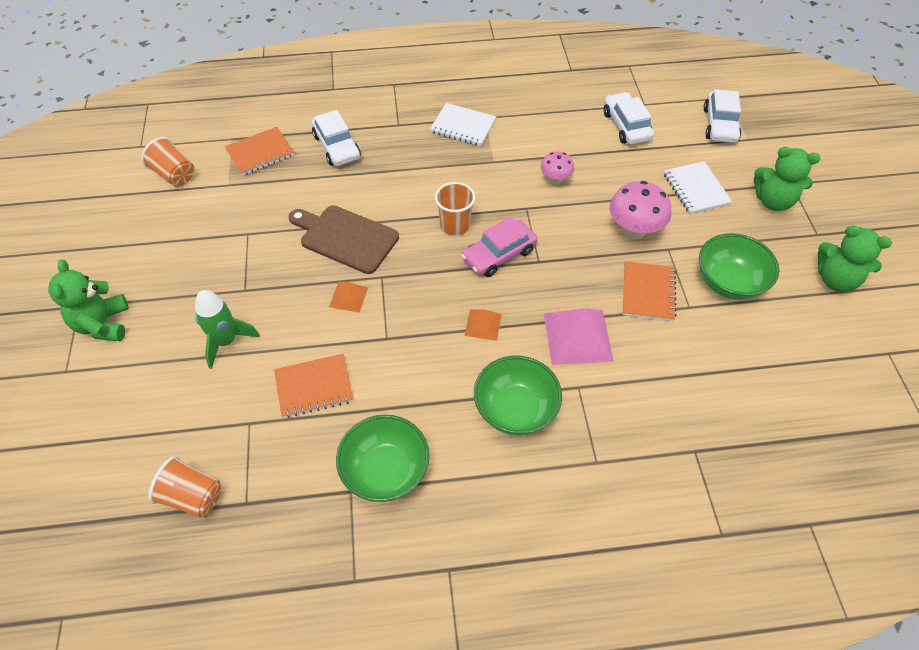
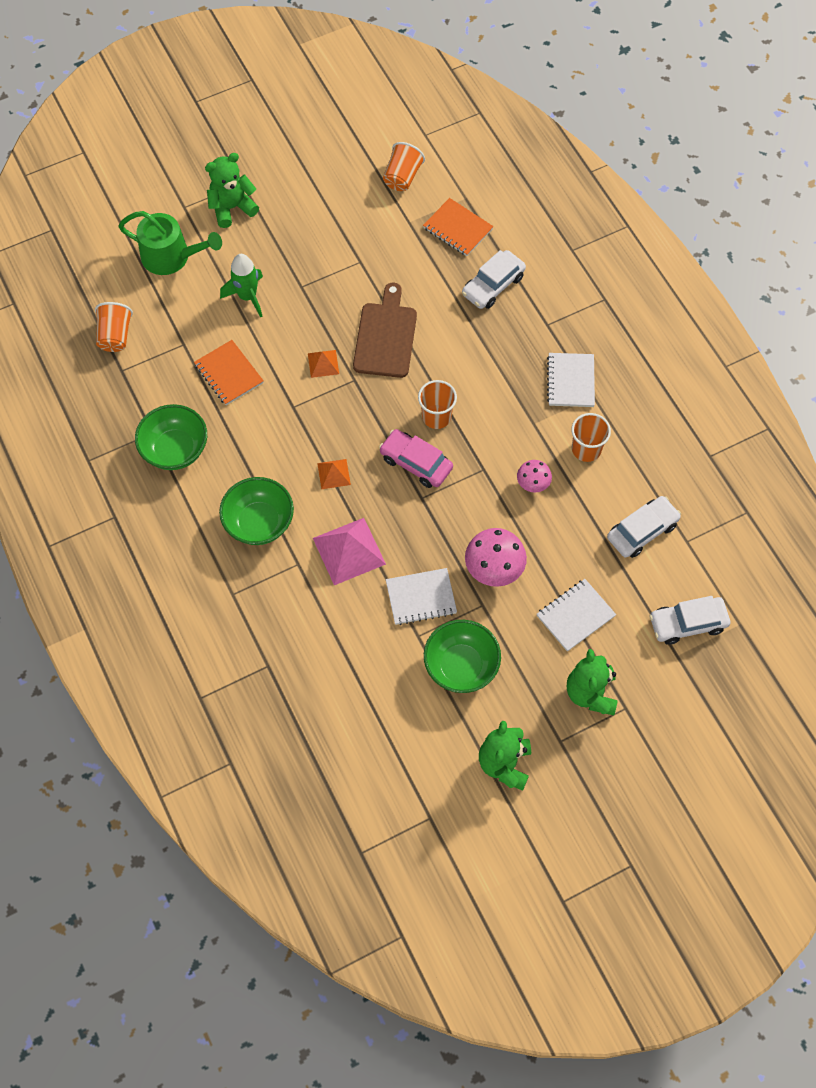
camera: 70 degrees right, 10 degrees up
(123, 403) = (171, 257): none -> green watering can
(534, 136) = (586, 449): none -> orange cup
(648, 292) = (421, 597): orange notebook -> white notebook

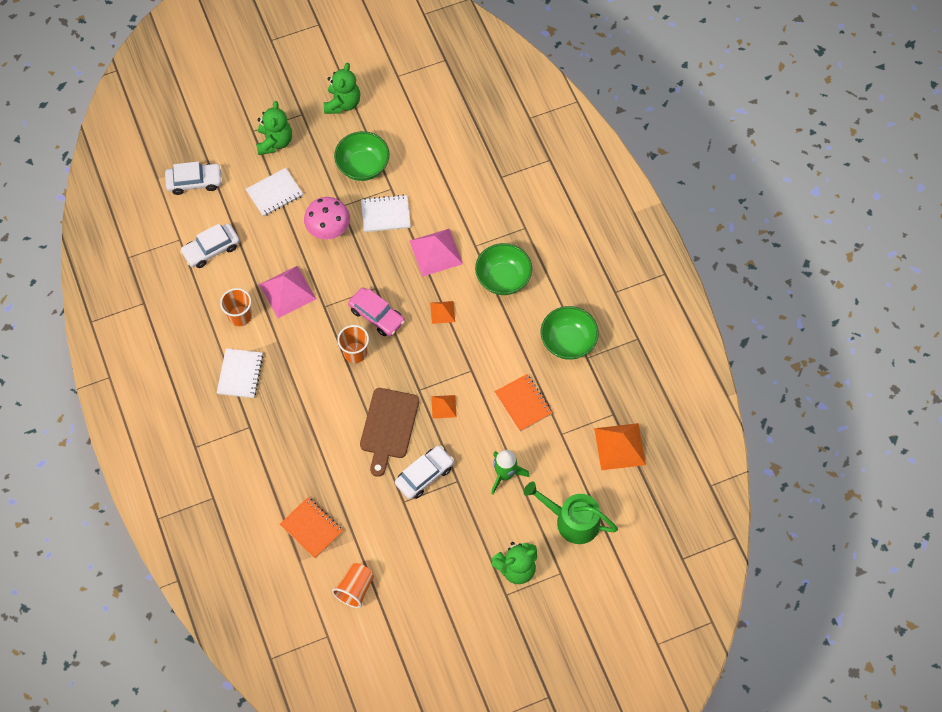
camera: 175 degrees left, 0 degrees up
(115, 336) = (619, 446): orange cup -> orange pyramid
(493, 285) = (289, 468): white car -> white car (424, 475)
(533, 484) = (287, 291): pink mushroom -> pink pyramid

